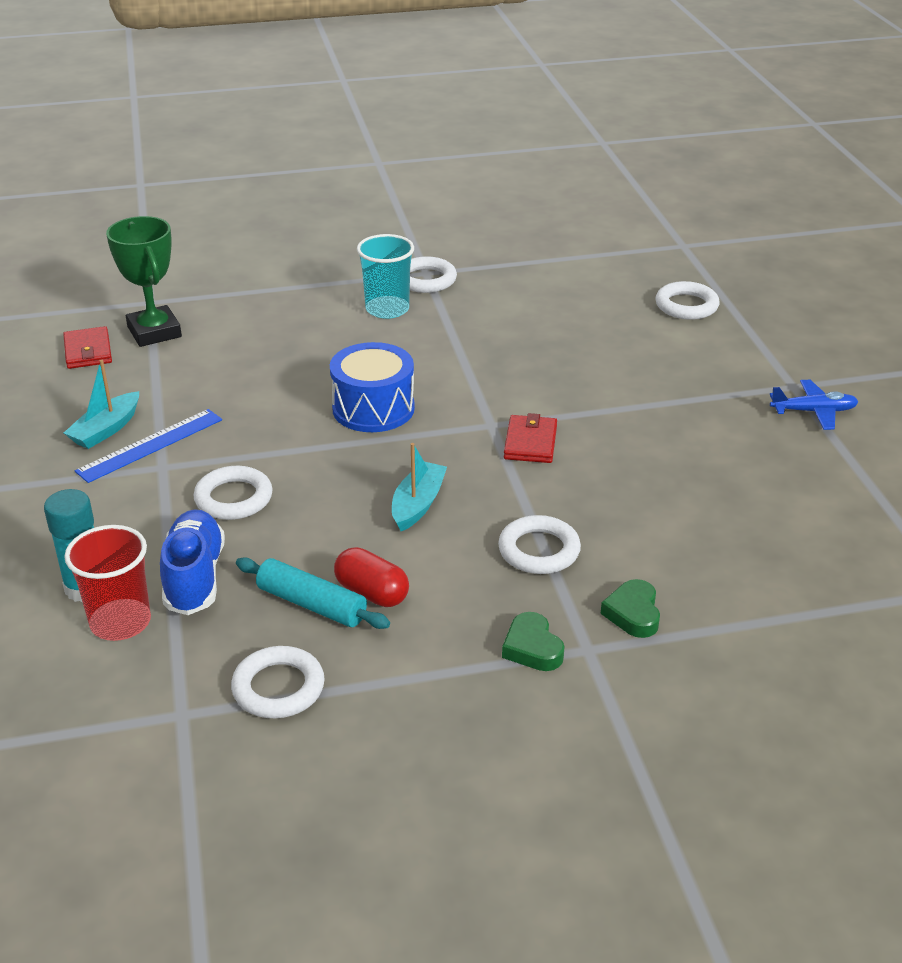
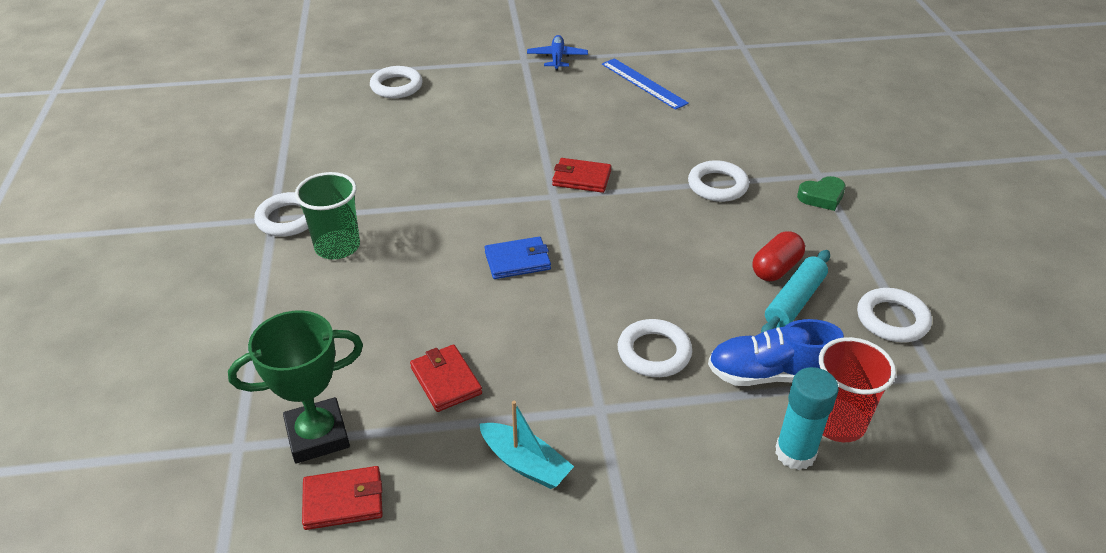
camera: 85 degrees left, 5 degrees up
(150, 445) = (560, 421): blue ruler -> blue ruler (643, 83)
(207, 383) = (446, 381): none -> red wallet
(373, 408) = (517, 261): blue drum -> blue wallet
(387, 309) = (337, 246): turquoise cup -> green cup
(418, 504) = (662, 240): turquoise boat -> none
(633, 613) = (780, 153): green heart -> none

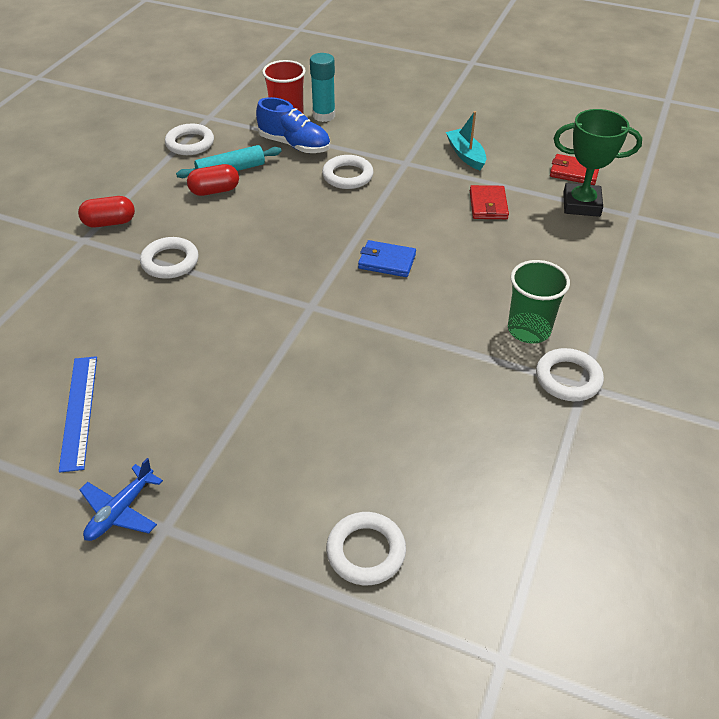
camera: 150 degrees left, 5 degrees up
(581, 178) = (270, 314): red wallet -> none
(822, 197) = (109, 222): green heart -> red capsule

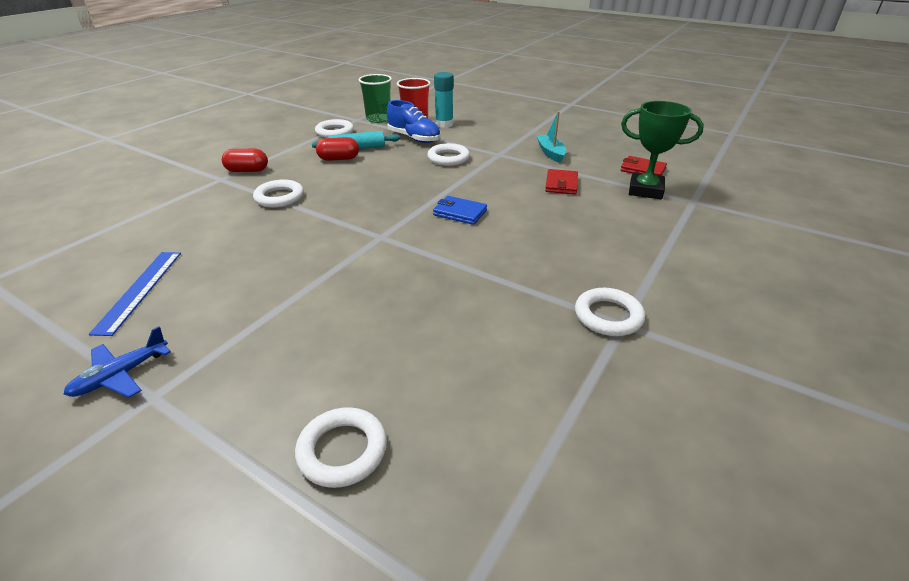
camera: 10 degrees right, 10 degrees down
(529, 330) = (577, 273): green cup -> green cup (378, 119)

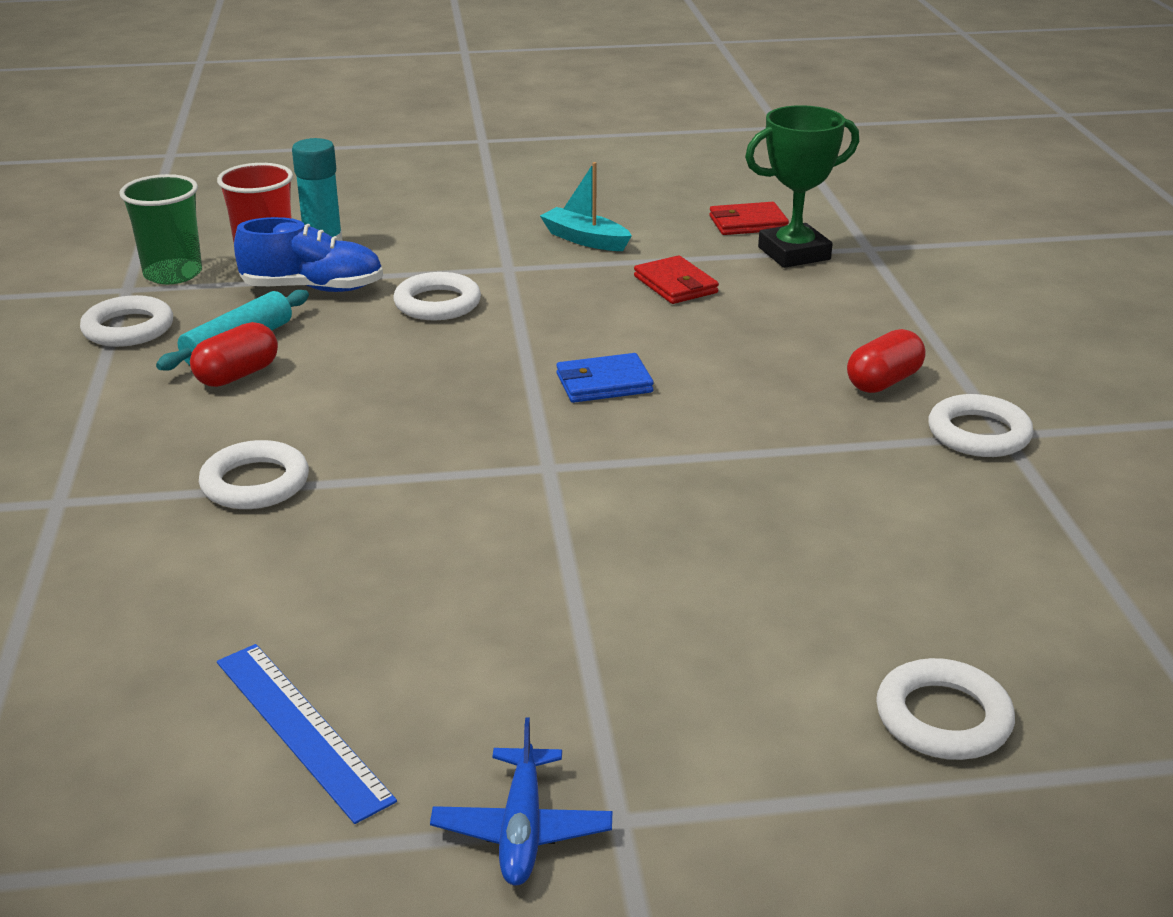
camera: 40 degrees left, 5 degrees down
(247, 171) = (86, 465): red capsule -> red capsule (883, 382)

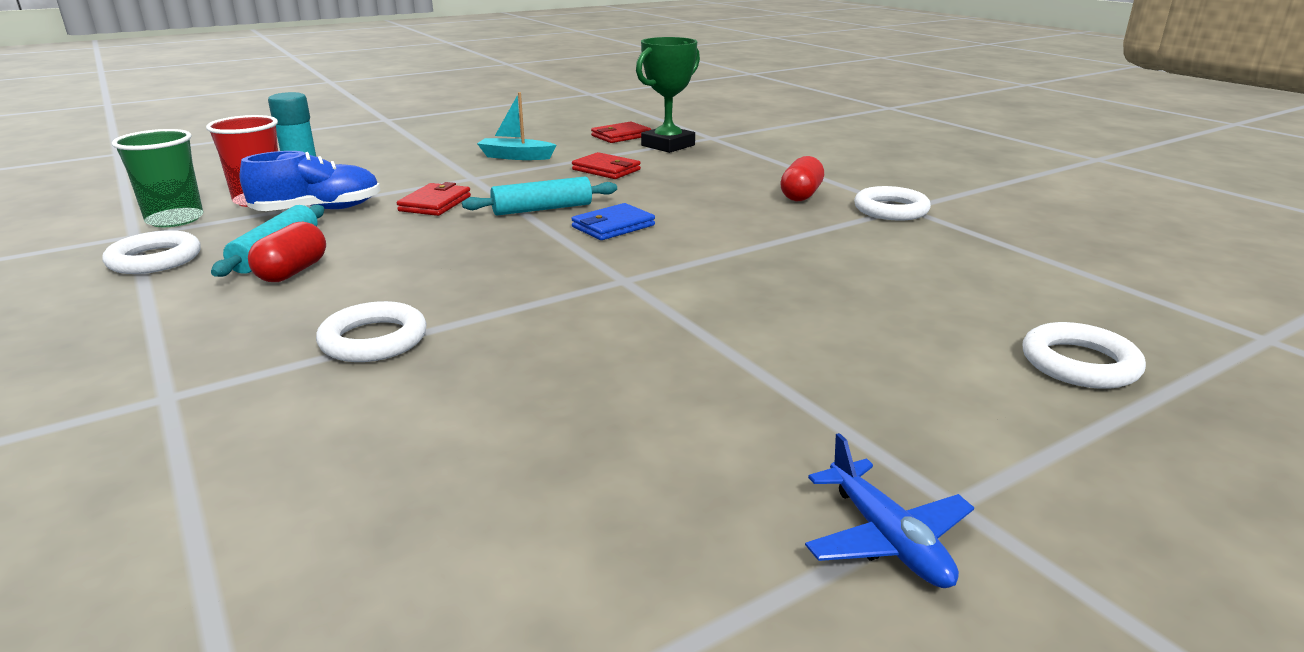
camera: 25 degrees left, 5 degrees down
(301, 728) = (596, 520): blue ruler -> none
(437, 303) = (435, 203): white ring -> red wallet
(547, 337) = (542, 209): none -> turquoise rolling pin

